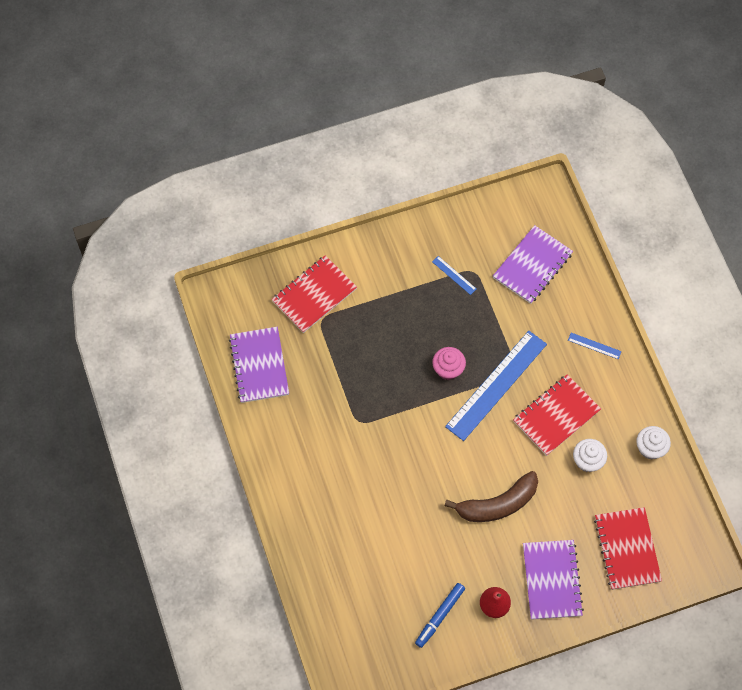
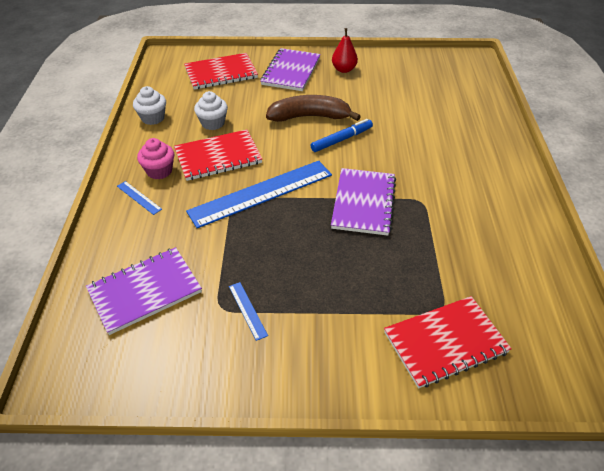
camera: 160 degrees left, 20 degrees down
(259, 366) = (533, 282): purple notebook -> purple notebook (363, 203)
(440, 616) = (390, 73): blue marker -> blue marker (341, 139)
(448, 369) = (305, 219): pink cupcake -> pink cupcake (159, 171)
(627, 549) = (221, 73): red notebook -> red notebook turned 60 degrees clockwise

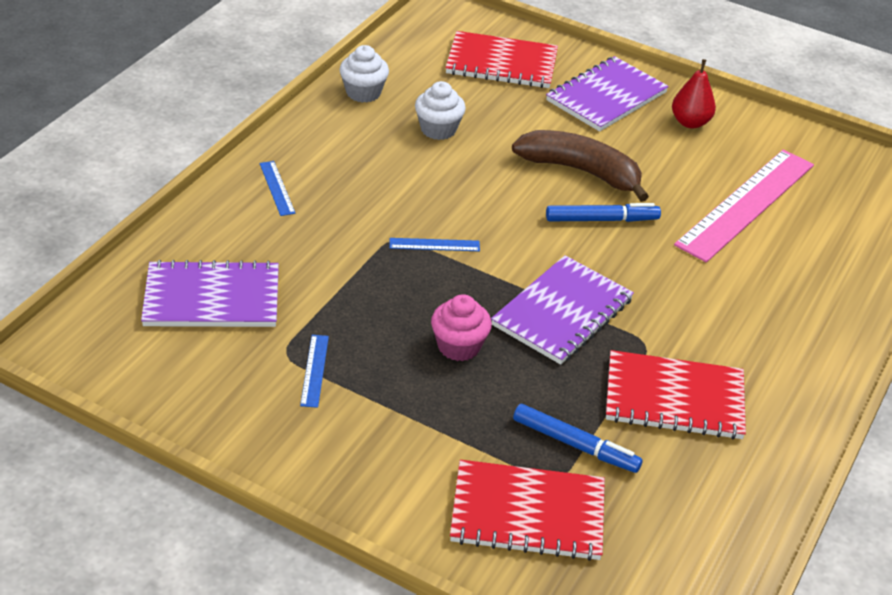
camera: 25 degrees right, 5 degrees down
(159, 171) = (324, 165): pink cupcake -> pink cupcake (459, 346)
(218, 157) = (412, 176): red notebook -> red notebook (674, 398)
(261, 193) = (434, 245): blue ruler -> blue ruler, size x0.40
(405, 101) = (746, 204): none -> pink ruler
(435, 282) = (575, 445): none -> blue marker

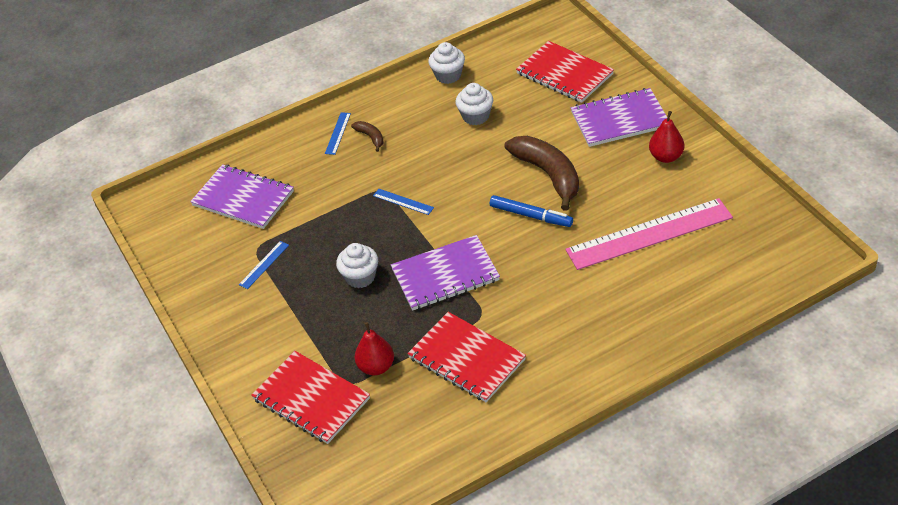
camera: 40 degrees right, 5 degrees up
(326, 182) = (371, 137): none -> brown banana
(459, 346) = (360, 277): pink cupcake -> white cupcake
(575, 445) = (376, 367): blue marker -> red pear

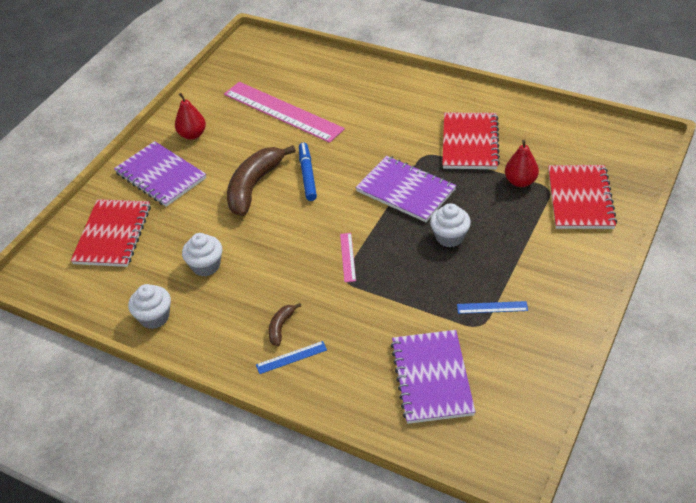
camera: 125 degrees left, 0 degrees up
(403, 202) = (348, 257): blue ruler -> pink ruler

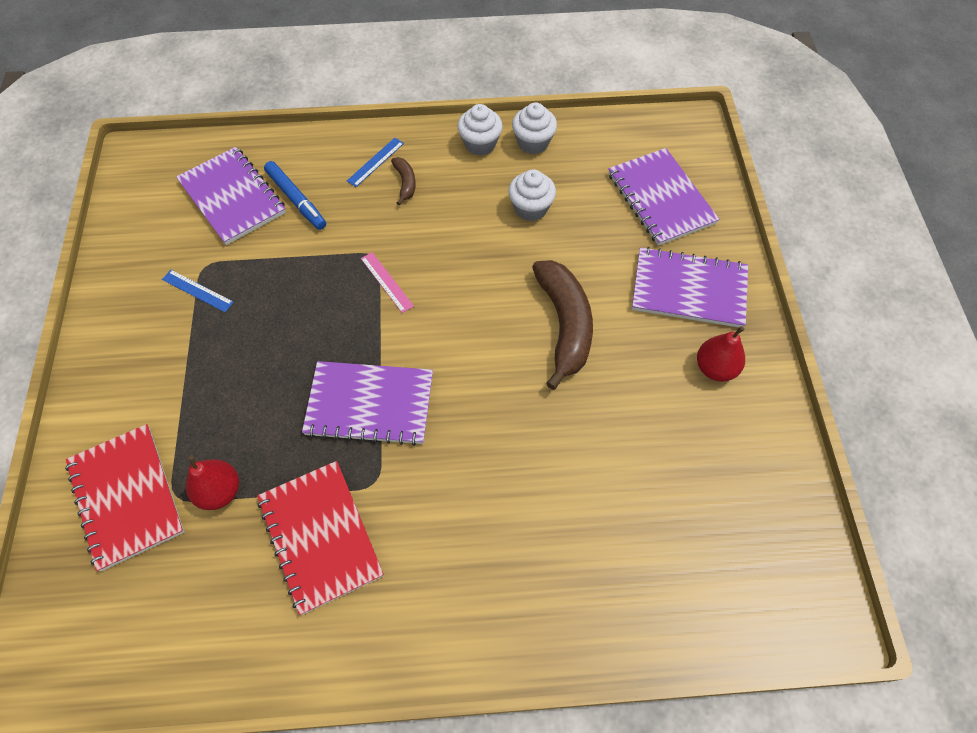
camera: 145 degrees right, 15 degrees up
(112, 234) = (661, 198): red notebook -> purple notebook
(282, 111) = (633, 469): pink ruler -> none
(307, 175) = (512, 372): blue marker -> blue marker (296, 199)
(449, 237) = (281, 359): white cupcake -> white cupcake (480, 144)
(492, 307) = (197, 290): blue ruler -> blue ruler turned 60 degrees clockwise

